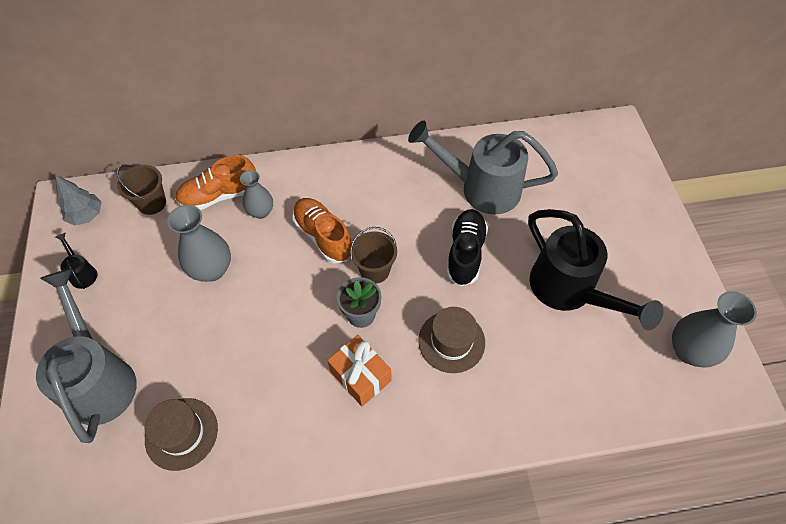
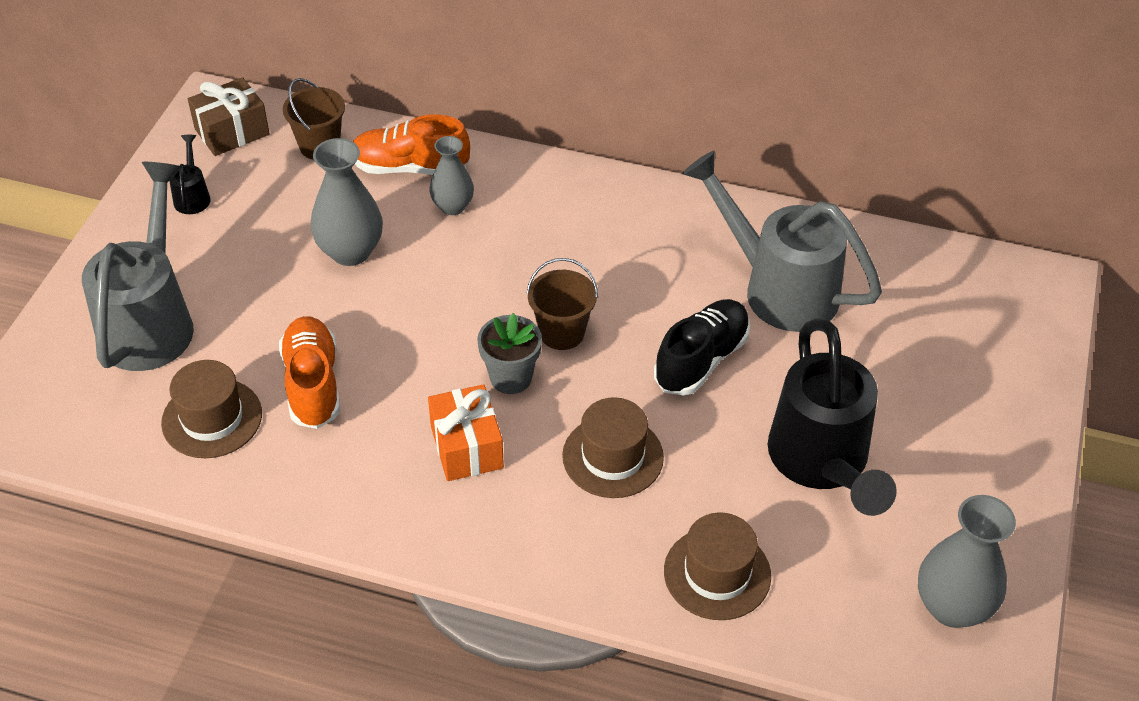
camera: 25 degrees right, 10 degrees down
(86, 215) = (232, 132): grey tree -> brown gift
(323, 236) = (517, 266): orange shoe -> orange shoe (313, 384)
(555, 392) = (717, 573): none -> brown hat

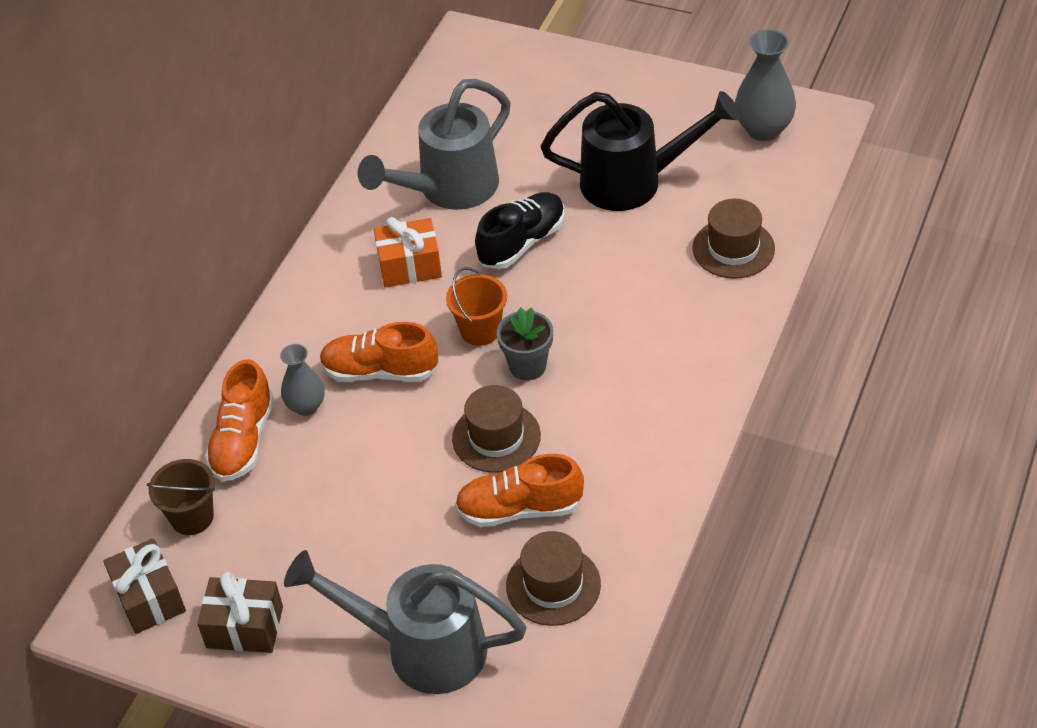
camera: 80 degrees left, 0 degrees up
(192, 196) = (244, 627): black watering can -> brown gift
(350, 251) = (353, 485): grey vase -> none
(466, 447) = (602, 397): orange gift -> orange gift (409, 266)
(500, 257) = (380, 371): none -> orange shoe
(562, 333) = (480, 330): brown bucket -> orange bucket
(613, 456) = (619, 303): brown hat -> brown hat (496, 437)
(701, 360) = (522, 242): black shoe -> black shoe turned 90 degrees clockwise

